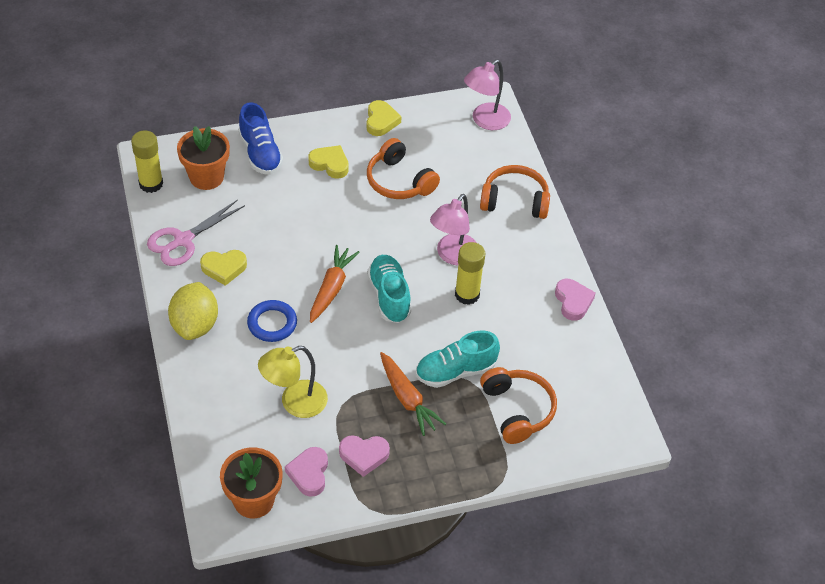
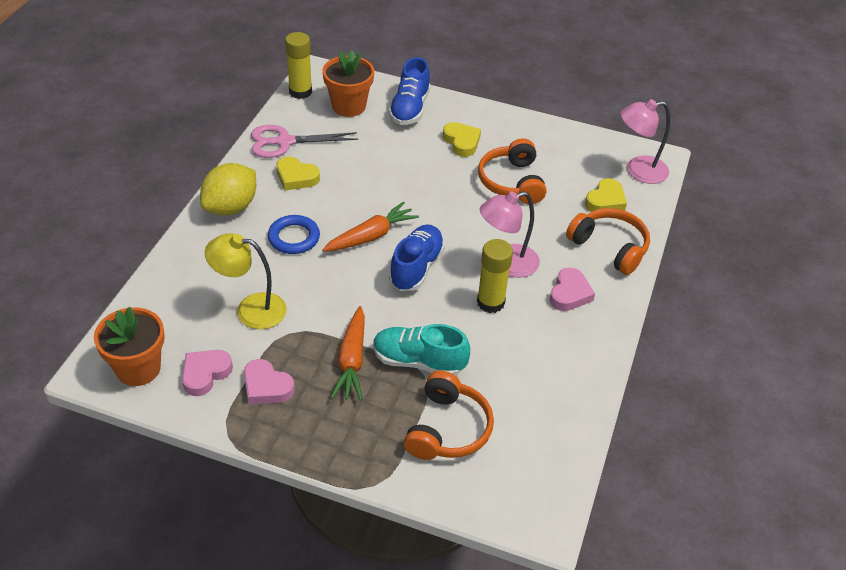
camera: 35 degrees right, 5 degrees down
(381, 121) = (538, 130): yellow heart -> yellow heart (605, 200)
(389, 296) = (416, 267): turquoise shoe -> blue shoe
(573, 301) = (592, 362): pink heart -> pink heart (569, 293)

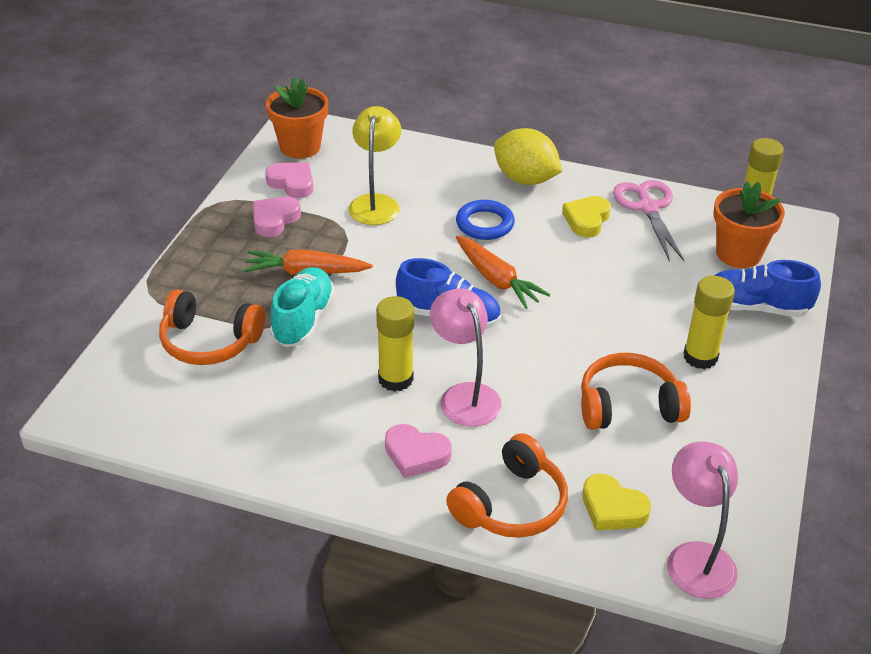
camera: 90 degrees right, 5 degrees down
(461, 142) = (700, 357): yellow heart -> yellow glue stick

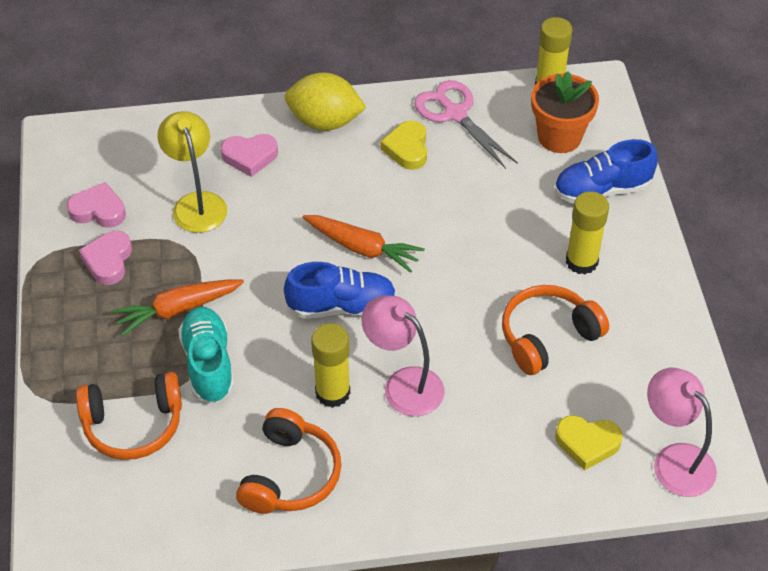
camera: 25 degrees left, 10 degrees up
(300, 147) = (78, 163): orange flower pot -> none
(416, 454) = (396, 462): pink heart -> pink heart (250, 156)
(485, 224) = (316, 189): blue ring -> none
(511, 504) = (503, 476): orange headphones -> orange headphones (290, 475)

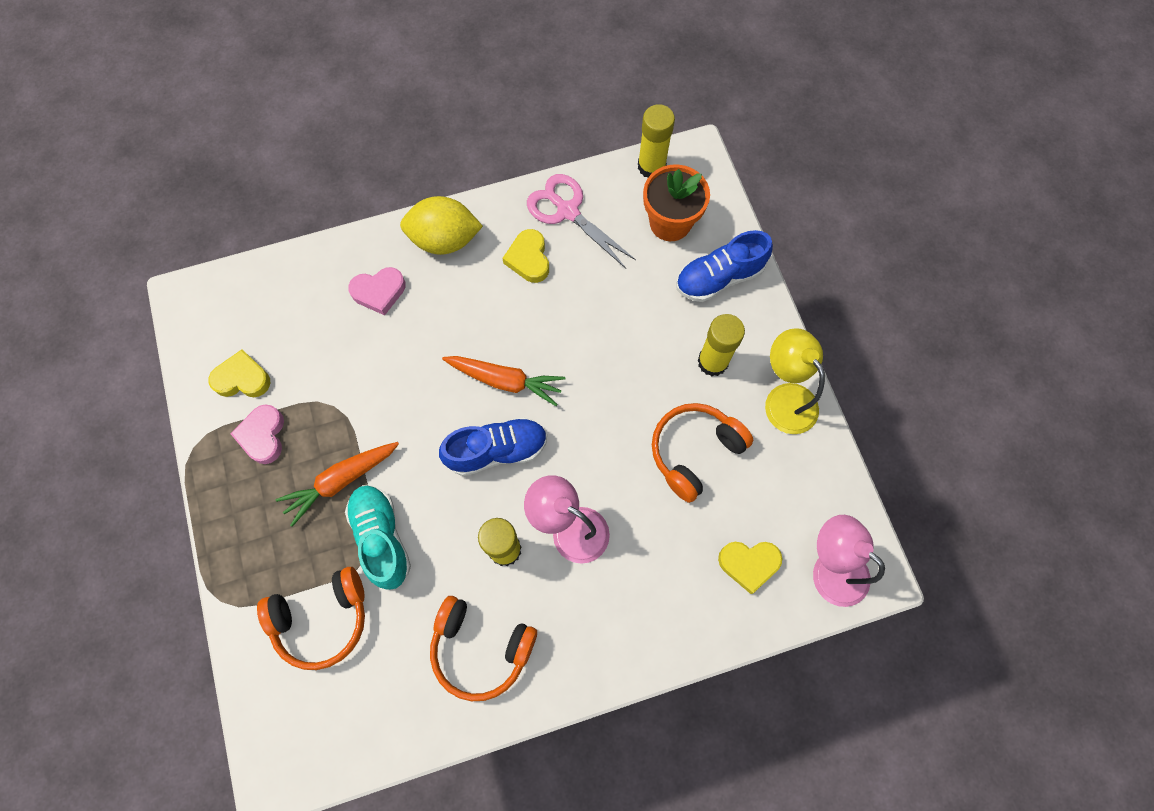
camera: 10 degrees left, 20 degrees up
(98, 210) = (242, 378): pink heart -> yellow heart
(197, 203) = (337, 355): yellow lamp -> yellow lamp (784, 398)
(290, 475) = (481, 648): orange headphones -> orange headphones turned 105 degrees clockwise

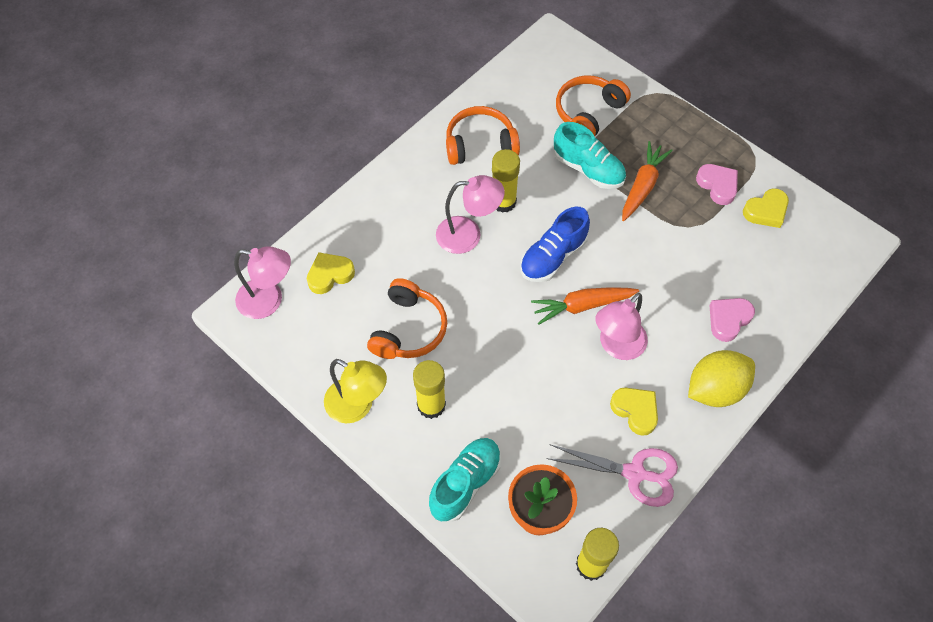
camera: 150 degrees right, 10 degrees down
(502, 323) = (617, 346): none -> pink lamp
(719, 278) = (465, 483): blue shoe -> turquoise shoe

